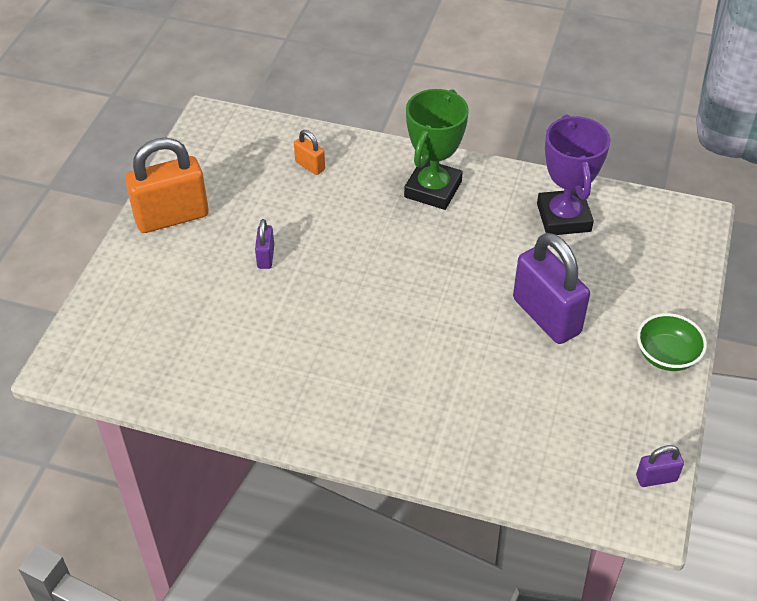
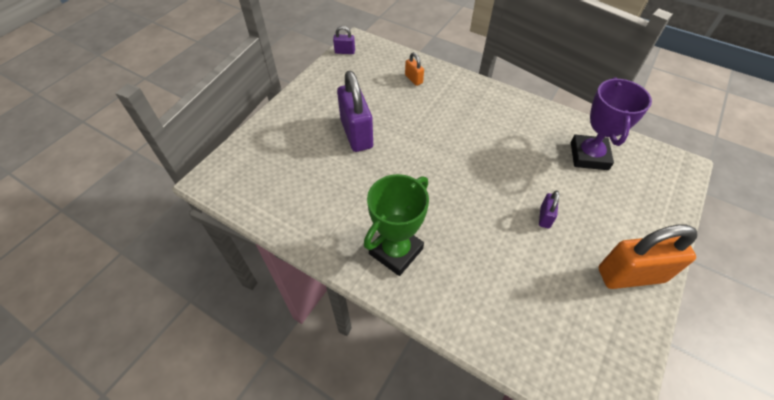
camera: 165 degrees left, 5 degrees up
(310, 166) = (502, 306): orange padlock -> orange padlock (413, 79)
(563, 218) = (304, 200): purple trophy -> purple trophy (589, 156)
(666, 355) = (300, 99): green bowl -> none

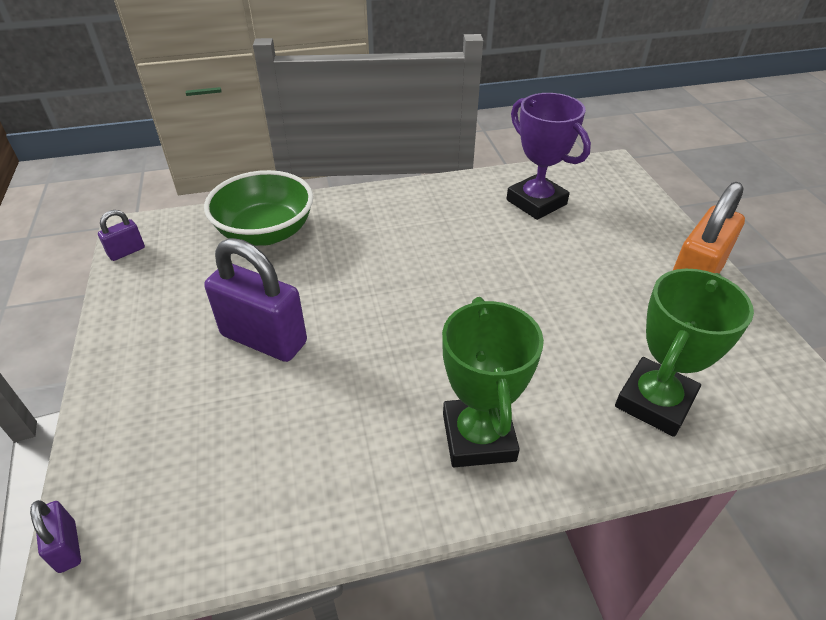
camera: 45 degrees left, 10 degrees down
(413, 79) = (266, 232): orange padlock -> green bowl
(507, 312) = (654, 401): none -> green trophy
(545, 217) = (570, 283): purple padlock -> purple padlock (67, 547)

